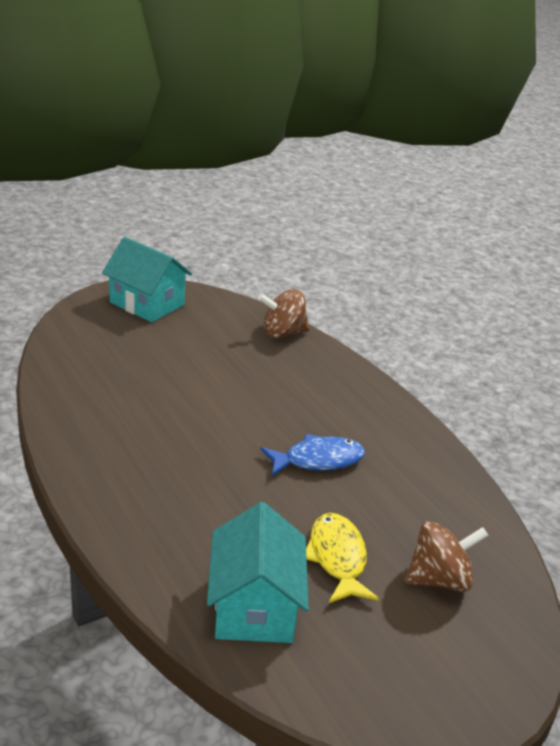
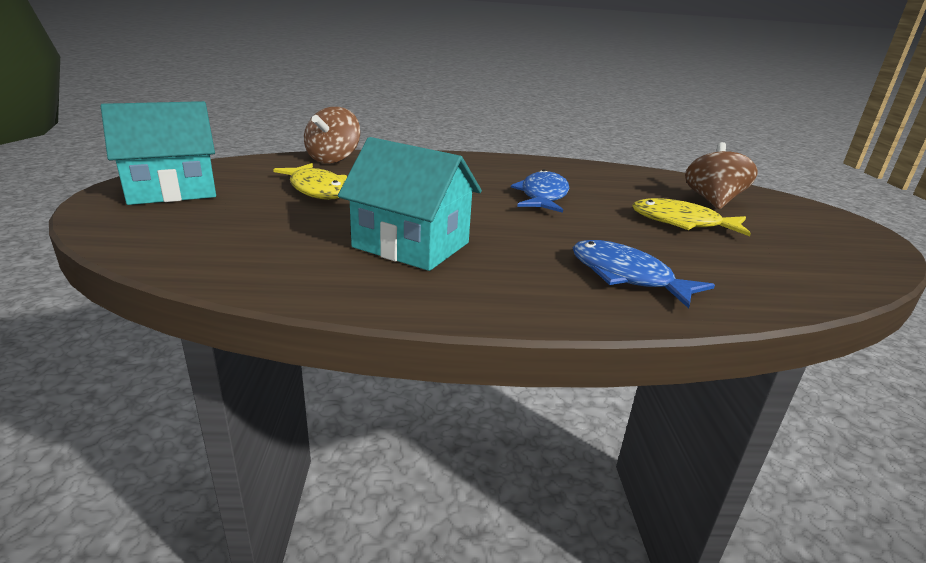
camera: 60 degrees left, 5 degrees down
(177, 534) = (626, 276): none -> blue fish
(207, 352) = (317, 190): none -> yellow fish
(254, 606) = (746, 268): turquoise house -> turquoise house (411, 245)

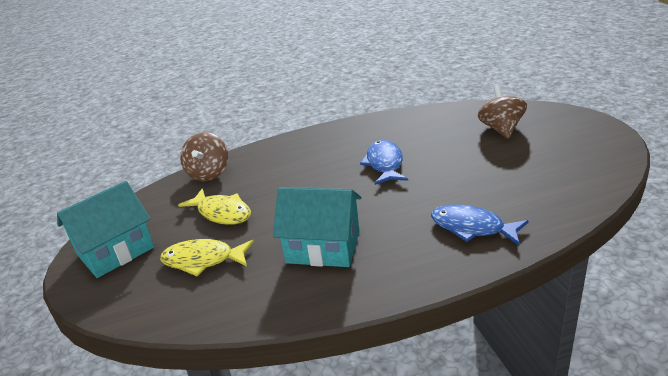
camera: 10 degrees left, 5 degrees up
(682, 223) = (488, 161): yellow fish -> yellow fish (203, 260)

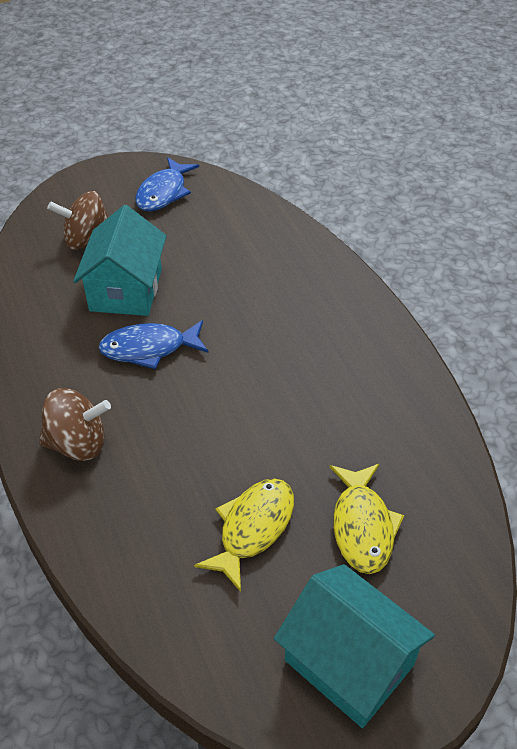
camera: 100 degrees left, 15 degrees up
(209, 173) = (130, 579): brown spinning top -> brown spinning top (78, 444)
(323, 247) = (330, 399): turquoise house -> turquoise house (126, 290)
(472, 228) = (294, 278): blue fish -> blue fish (164, 193)

